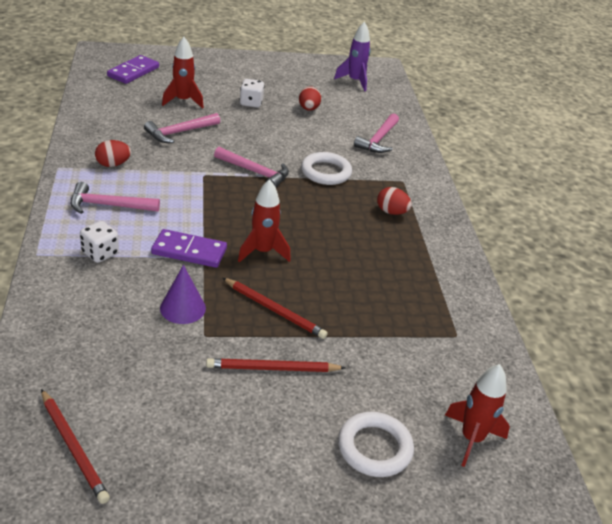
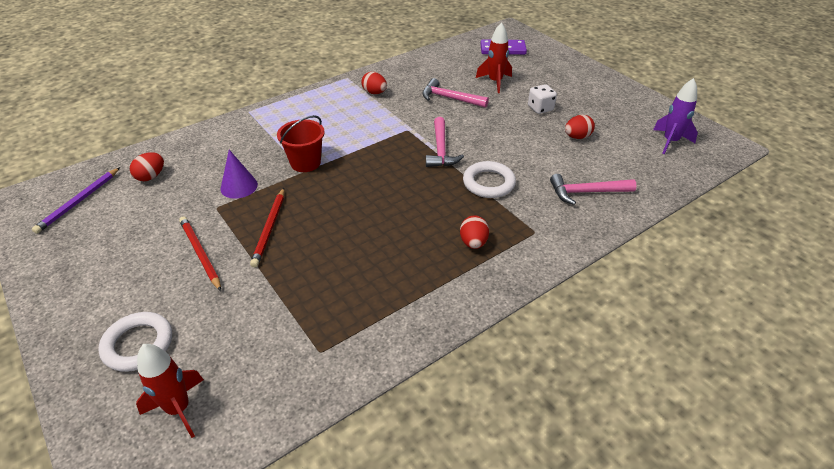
camera: 65 degrees right, 5 degrees up
(74, 447) = (79, 202): red pencil -> purple pencil
(87, 369) = (151, 176): none -> red egg
(100, 253) = (270, 131): white dice -> none
(108, 205) = (325, 111): pink hammer -> none
(189, 251) = (305, 163): purple domino -> red bucket
(262, 252) = (337, 195): red rocket -> none

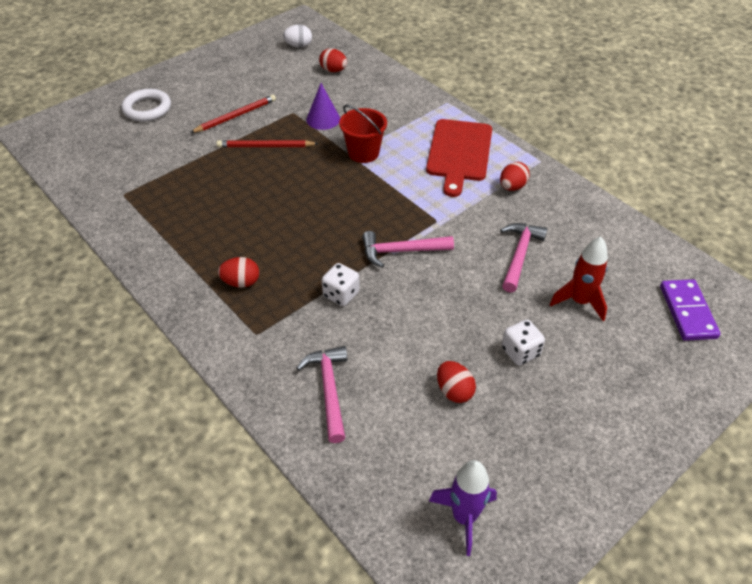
camera: 85 degrees right, 5 degrees up
(79, 202) = (298, 46): purple pencil -> white egg
(178, 409) = (89, 138): red rocket -> none
(324, 112) = (459, 153): none -> red cutting board
(488, 183) = (341, 294): white ring -> white dice

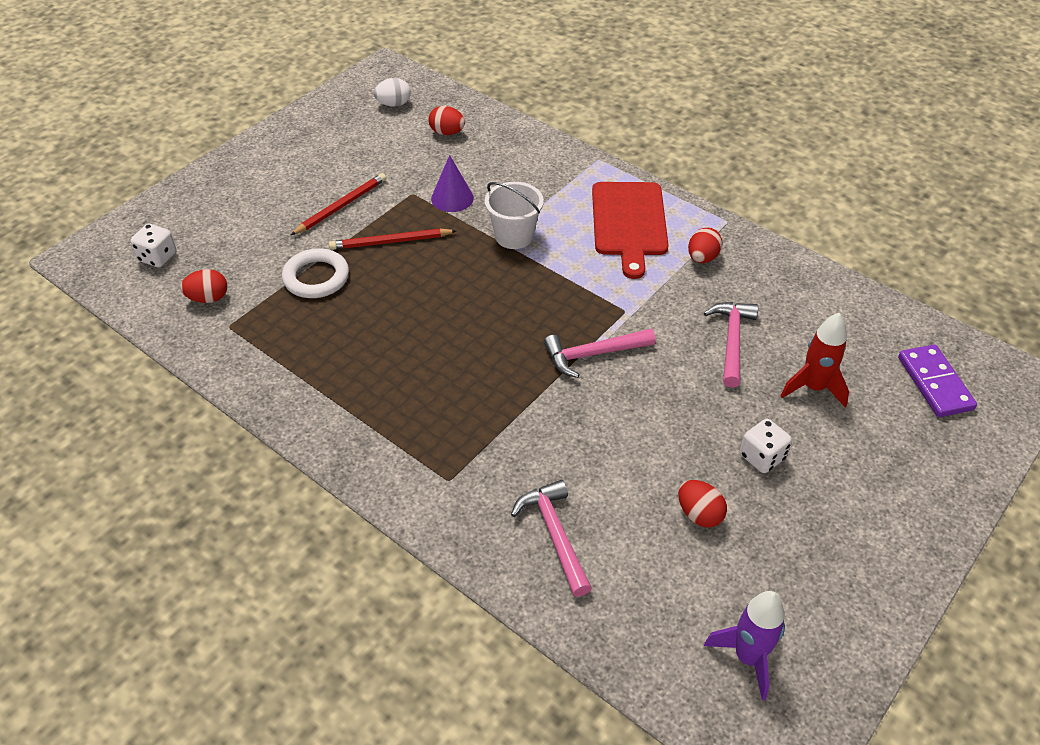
camera: 10 degrees left, 0 degrees up
(147, 109) = (224, 209): white ring -> white ring (316, 277)
(241, 282) = (411, 419): red egg -> red egg (208, 298)
(341, 294) = (536, 417): white dice -> white dice (158, 257)
(363, 153) = (514, 236): red bucket -> white bucket

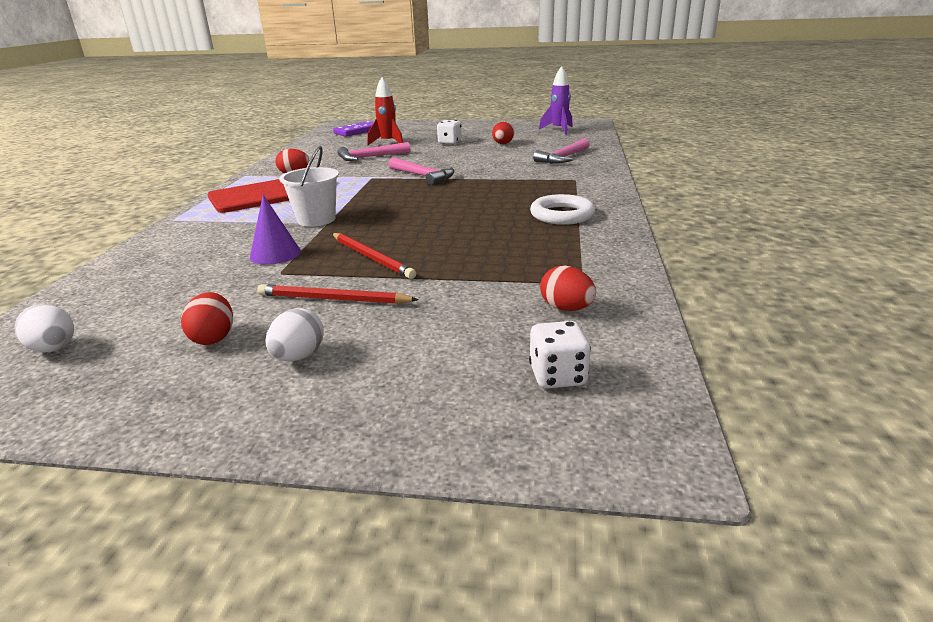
camera: 120 degrees left, 20 degrees down
(287, 178) = (299, 356): none -> white egg
(316, 277) = (462, 270): white ring -> white ring (562, 215)
(447, 132) = (136, 292): red egg -> red egg (213, 338)

